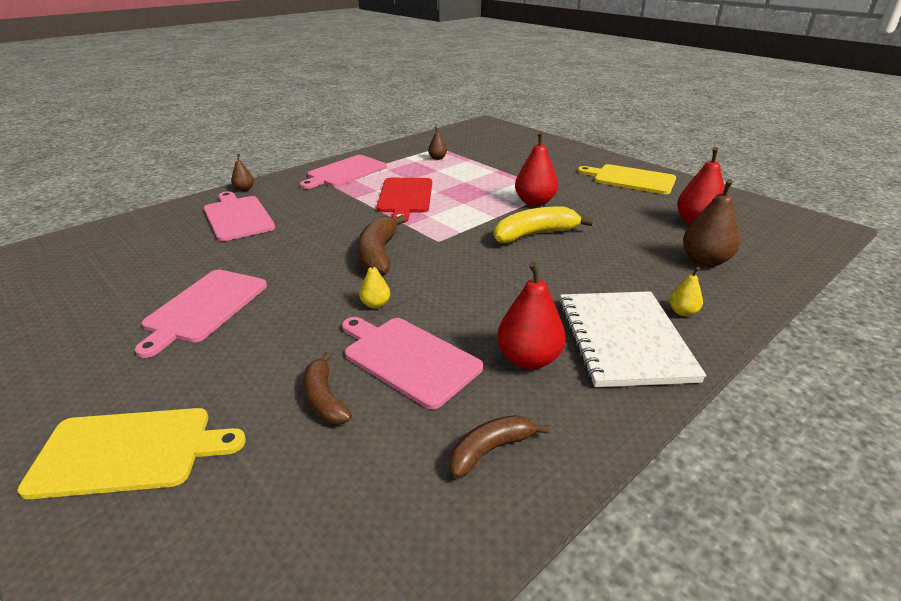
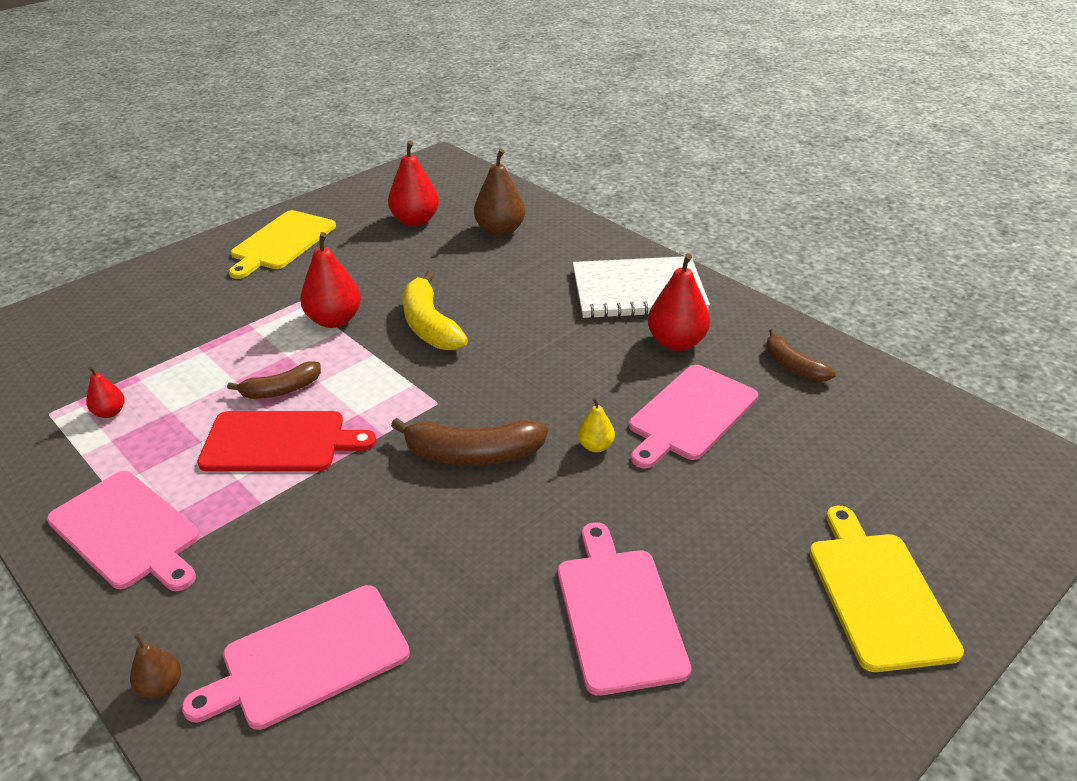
camera: 90 degrees left, 5 degrees up
(204, 307) = (618, 613): pink cutting board -> pink cutting board turned 120 degrees counterclockwise
(324, 399) = (763, 465): brown banana -> brown banana (281, 390)
(437, 158) = (110, 412): brown pear -> red pear
(682, 312) = (591, 257): yellow pear -> none

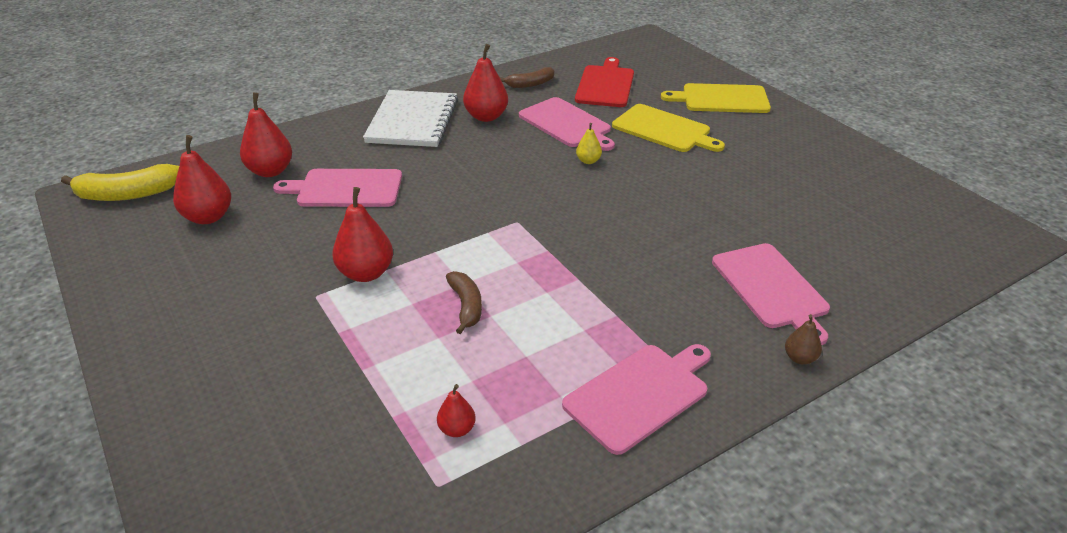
camera: 80 degrees left, 0 degrees up
(279, 442) = (541, 306): red cutting board -> red cutting board (605, 85)
(281, 242) = (178, 311): yellow cutting board -> yellow cutting board (664, 130)
(429, 325) = (406, 219): yellow banana -> yellow banana (127, 194)
(472, 454) = (584, 210): brown banana -> none
(500, 231) = (270, 171): brown pear -> red pear
(618, 613) = (733, 172): pink cutting board -> pink cutting board (346, 189)

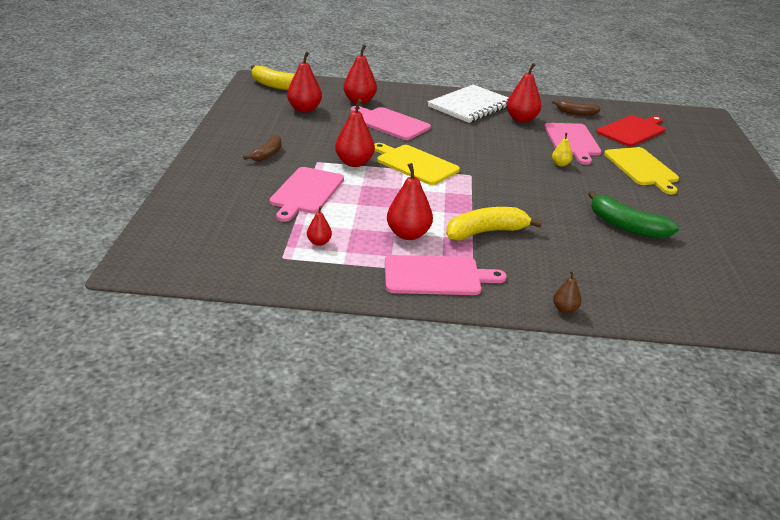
camera: 35 degrees right, 5 degrees down
(466, 306) = (389, 198): brown banana -> brown banana (267, 154)
(545, 350) = (408, 234): none -> red pear
(619, 297) = (486, 232): none -> yellow banana
(721, 99) = (716, 168): yellow cutting board -> yellow cutting board (415, 164)
(730, 212) = (626, 226): none -> green banana
(771, 288) = (597, 272): pink cutting board -> pink cutting board (306, 192)

